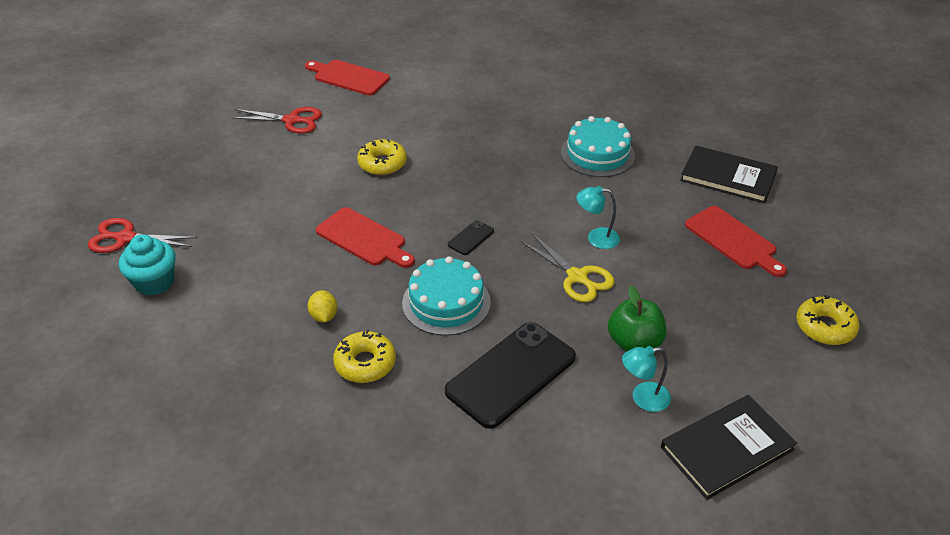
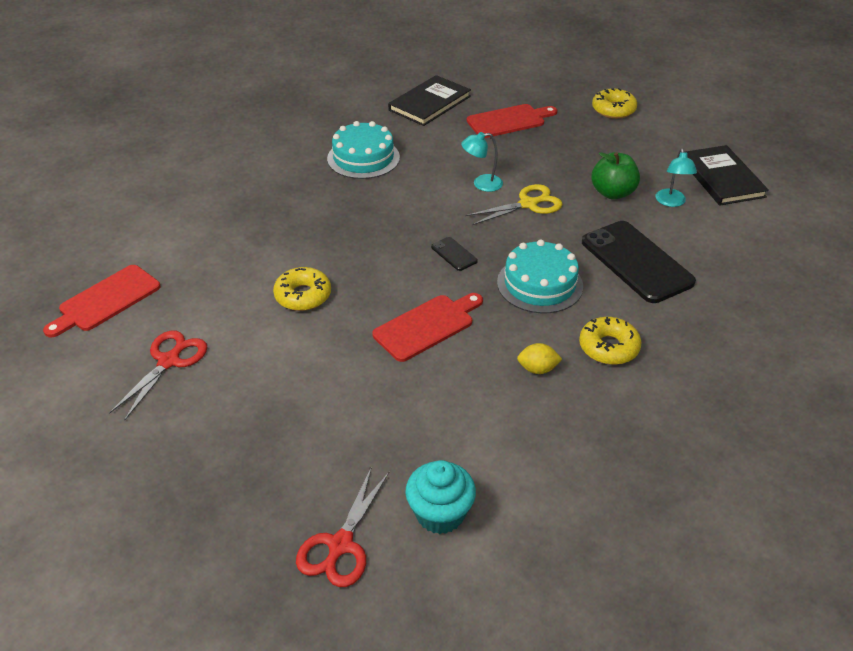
camera: 75 degrees left, 0 degrees up
(596, 238) = (481, 184): turquoise lamp -> turquoise lamp turned 60 degrees clockwise

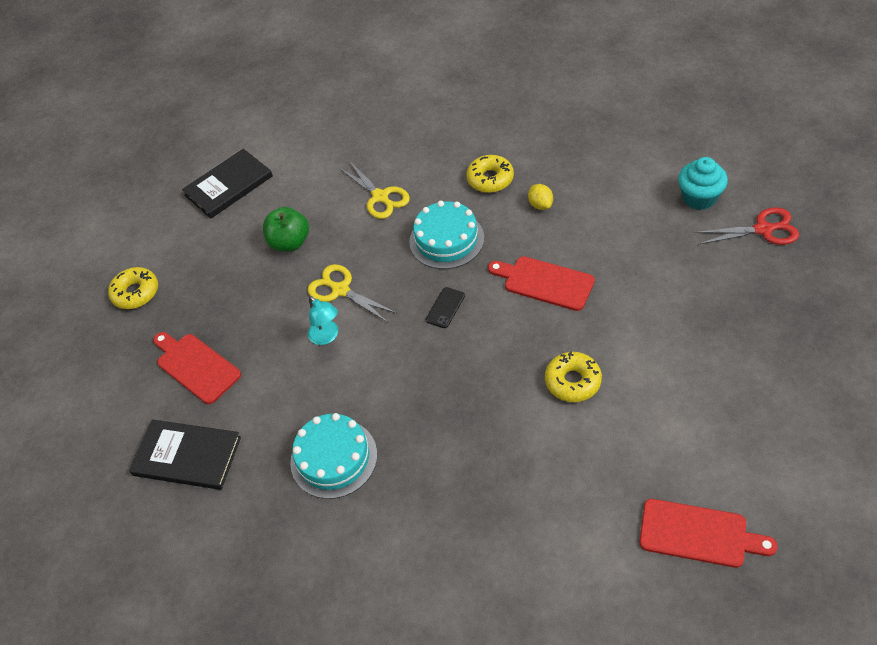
camera: 110 degrees left, 10 degrees up
(169, 361) = (718, 425): red scissors -> none
(636, 262) = (380, 197): black phone -> yellow scissors
(671, 202) = (283, 203): turquoise lamp -> none

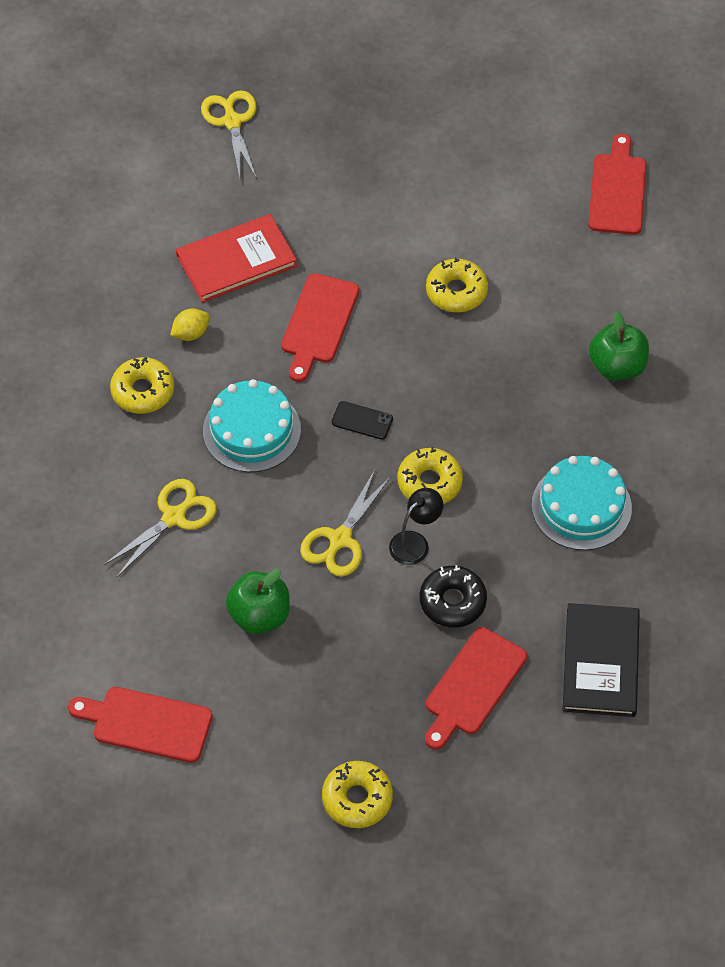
camera: 105 degrees left, 5 degrees up
(228, 186) = (147, 723): black book -> red cutting board
(269, 358) = (452, 601): none -> black donut
(327, 337) = (415, 542): turquoise lamp -> black lamp
(379, 349) = (429, 482): none -> yellow donut
(477, 505) = (617, 366): none -> green apple
(611, 231) = (236, 261): none -> red book
(699, 198) = (181, 176): turquoise cupcake -> none
(763, 229) = (232, 121): red scissors -> yellow scissors

